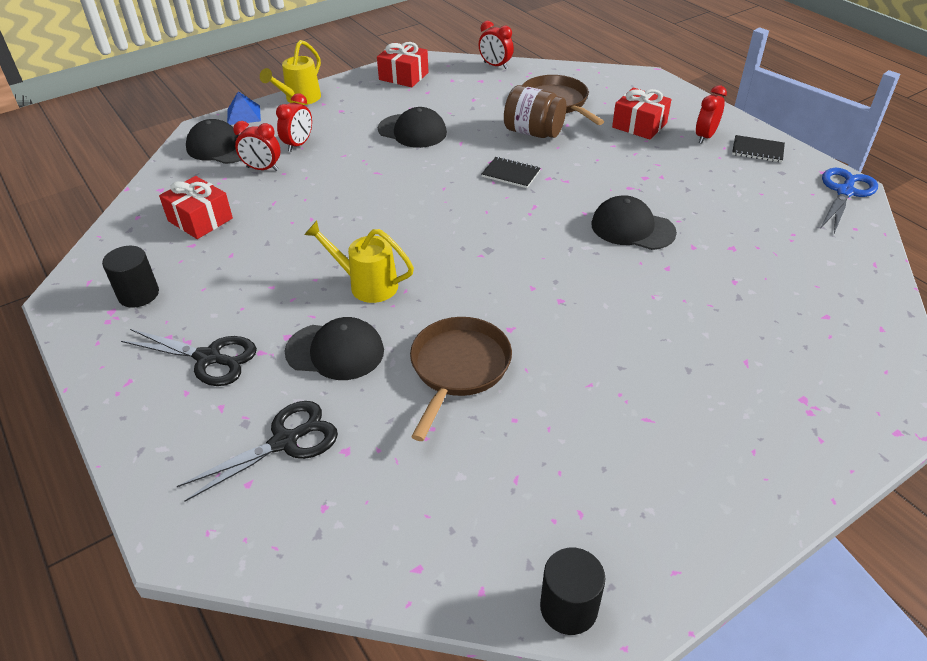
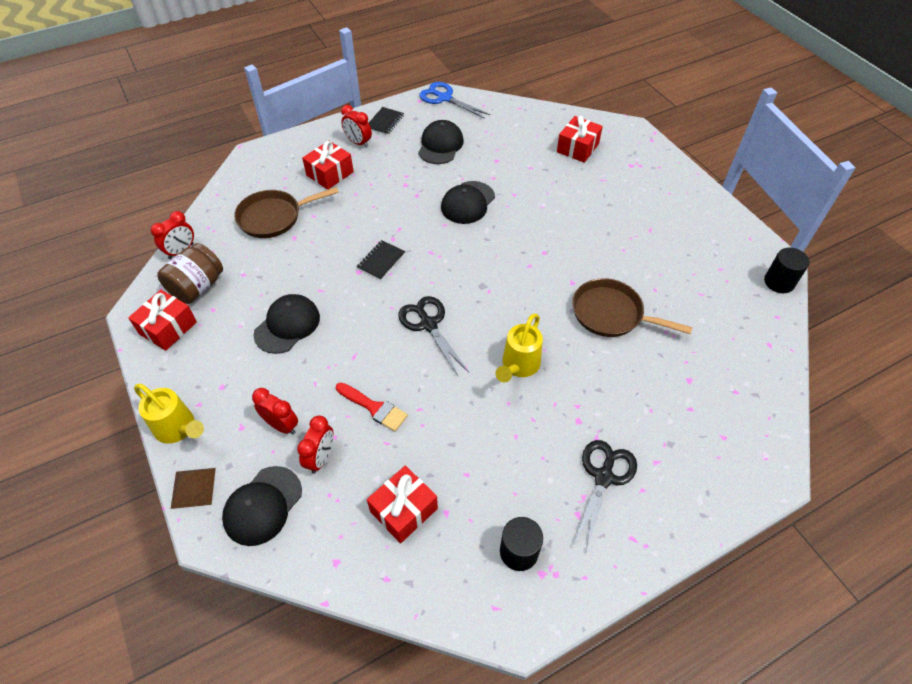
camera: 85 degrees left, 10 degrees up
(243, 115) = (193, 487): blue pyramid -> brown pyramid
(285, 442) = (685, 416): black scissors -> black scissors (428, 324)
(314, 191) = (374, 408): none -> red brush
(335, 351) = (595, 387): black cap -> black cap (440, 145)
(533, 132) = (319, 239): brown jar -> brown jar (197, 287)
(812, 332) = (577, 148): none -> red gift

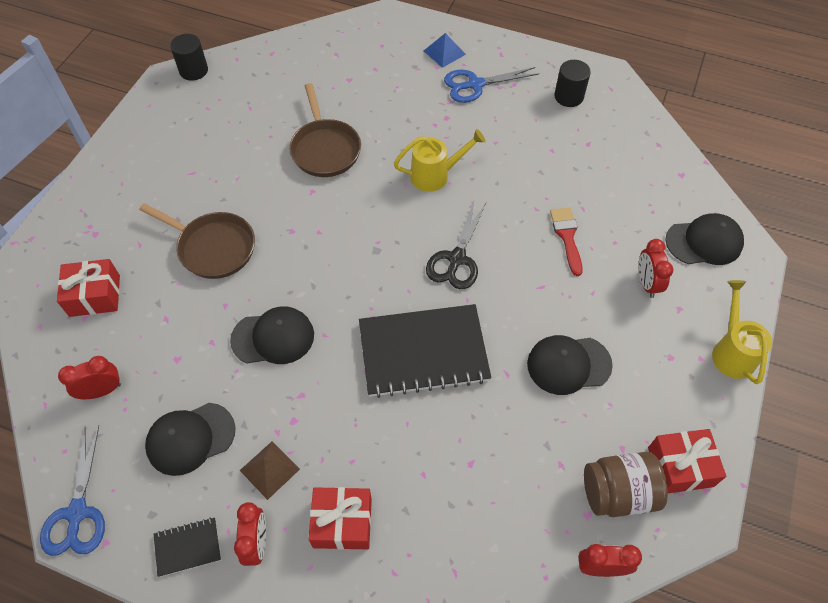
camera: 130 degrees left, 5 degrees up
(193, 487) = (747, 295): brown pyramid -> brown pyramid (269, 470)
(274, 217) = (463, 516): brown pan -> brown pan (213, 247)
(321, 458) = (637, 237): red clock -> red clock (102, 391)
(381, 261) = (423, 352): black notebook -> black notebook, size x2.23
(403, 510) = (612, 165): red gift -> none
(604, 477) = (475, 85): black scissors -> blue scissors
(674, 485) = (444, 52): none -> blue pyramid

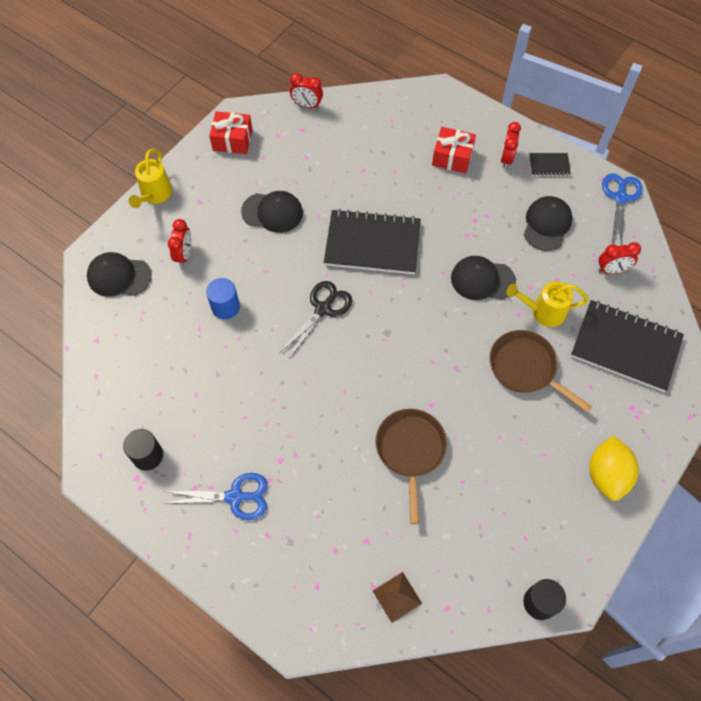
camera: 165 degrees left, 5 degrees up
(95, 295) = (625, 347): red gift -> black notebook
(128, 169) = (607, 475): none -> yellow lemon
(190, 438) = (547, 224): black cap -> black cap turned 60 degrees counterclockwise
(269, 470) = (494, 195): brown pyramid -> brown pyramid (397, 597)
(435, 175) = (313, 394): yellow watering can -> yellow watering can (543, 311)
(444, 52) = (250, 555): blue pyramid -> none
(567, 236) = (225, 307): red brush -> blue cylinder
(618, 493) = (278, 136): brown jar -> none

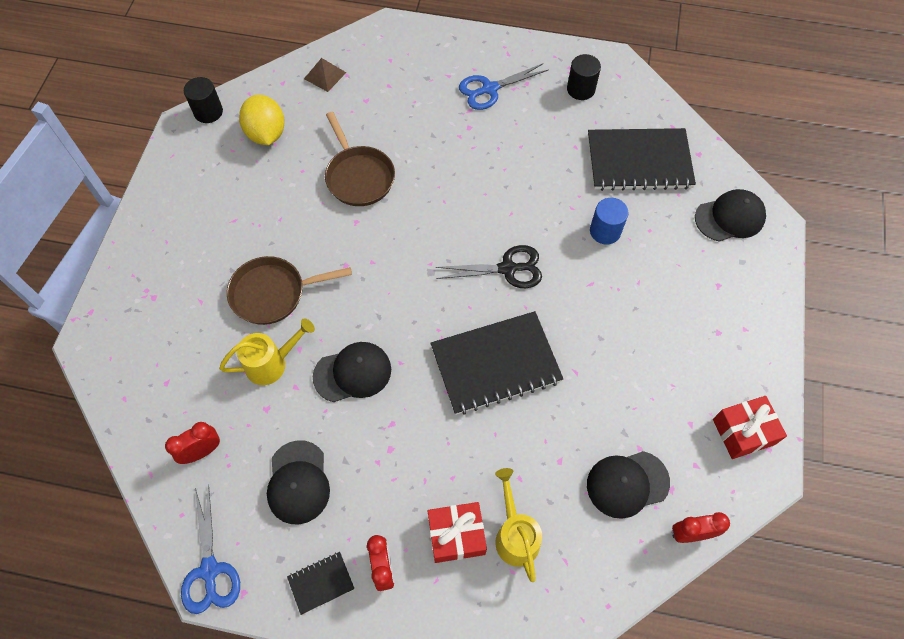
camera: 155 degrees right, 0 degrees up
(154, 195) = (770, 318): yellow watering can -> yellow watering can (515, 535)
(184, 255) = (685, 265): red clock -> none
(272, 212) = (629, 354): black cap -> black cap (627, 484)
(323, 309) = (508, 269): black scissors -> black scissors turned 105 degrees counterclockwise
(526, 368) = (273, 293): brown pan -> brown pan turned 150 degrees clockwise
(607, 475) = (168, 225): yellow lemon -> yellow lemon (266, 134)
(625, 347) = (170, 359): black notebook -> black notebook (639, 161)

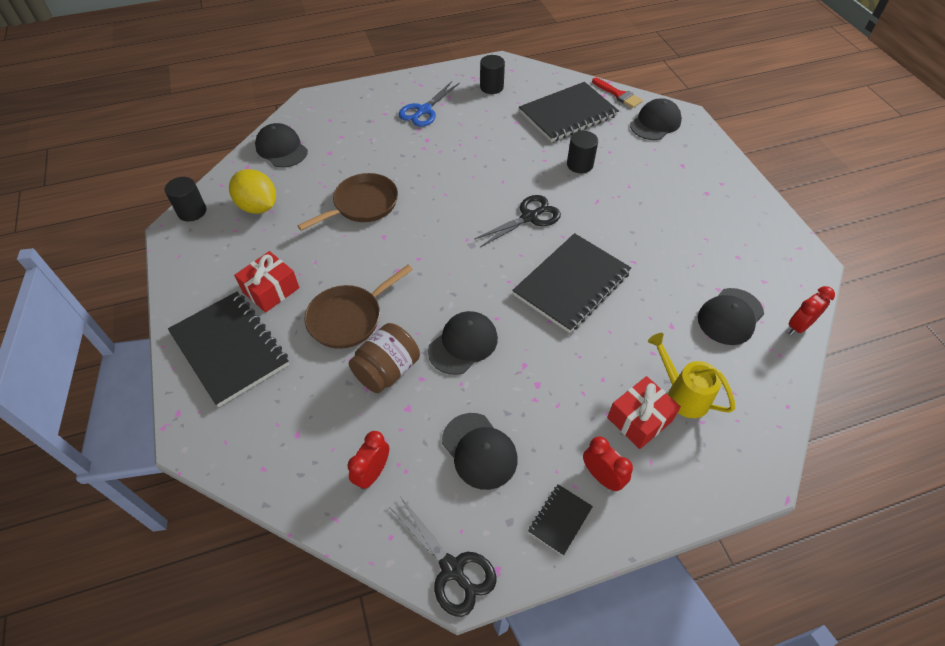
camera: 30 degrees left, 10 degrees down
(161, 272) = (229, 349): none -> black notebook
(209, 570) = (452, 569): blue scissors -> black scissors
(272, 363) = (387, 370): yellow watering can -> brown jar
(325, 75) = (281, 149): brown pyramid -> black cap
(358, 176) = (362, 205): brown pan -> brown pan turned 75 degrees counterclockwise
(605, 231) = (580, 164): blue cylinder -> black cylinder
(716, 161) = (618, 95): none -> red brush
(743, 432) = (775, 245): red gift -> red gift (271, 290)

